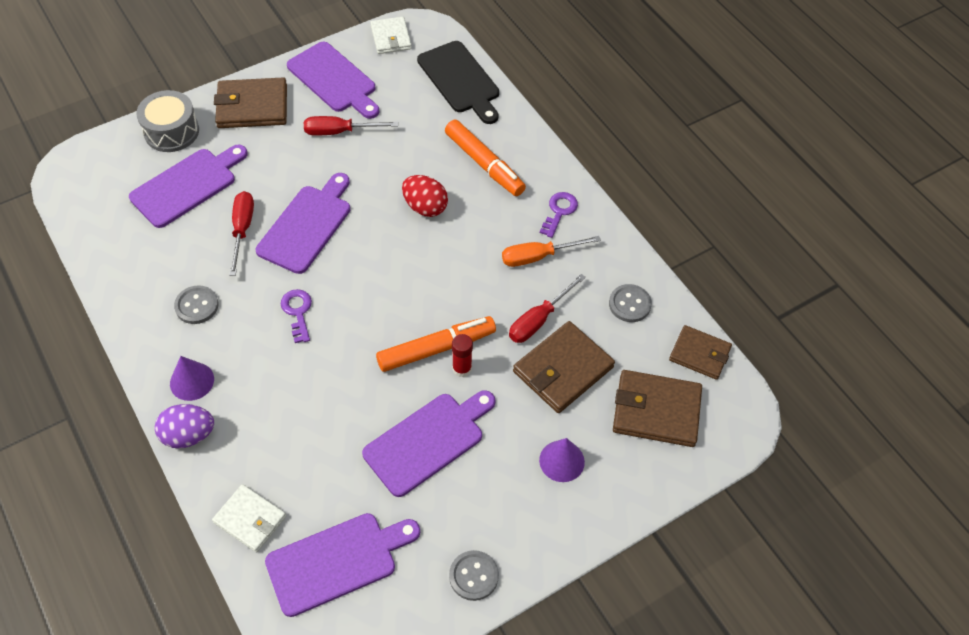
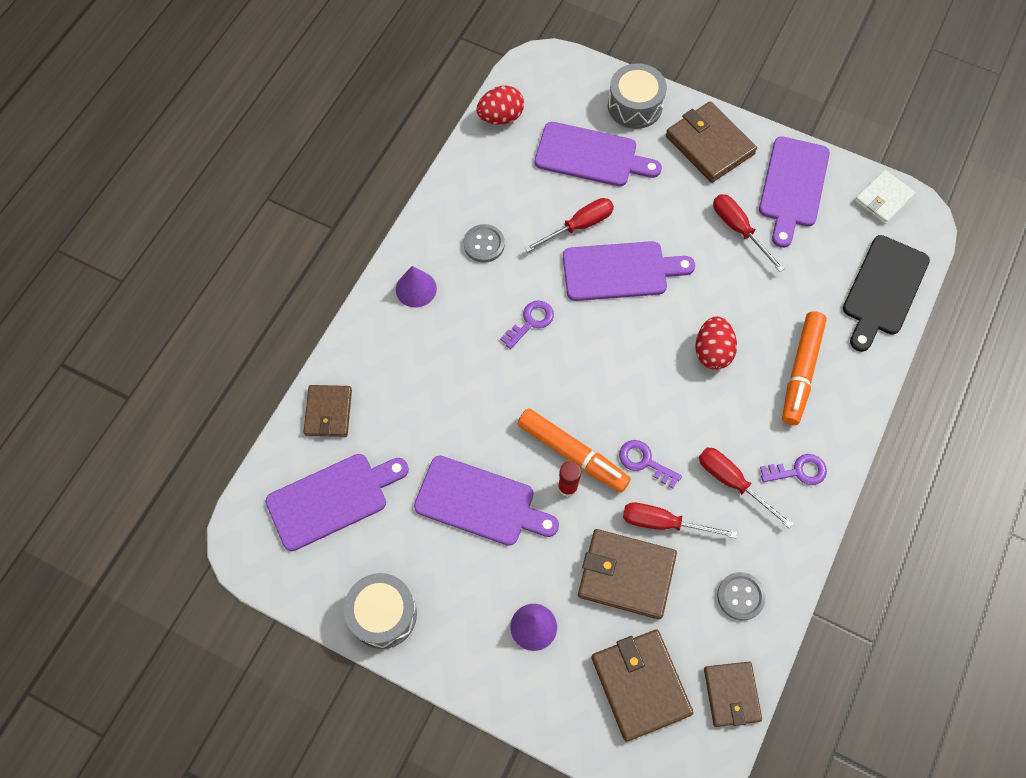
camera: 60 degrees right, 10 degrees up
(89, 226) = (500, 117): none -> red egg
(188, 435) = (369, 320): purple egg -> none
(250, 519) = (328, 412): white wallet -> brown wallet
(337, 562) = (332, 499): purple cutting board -> purple cutting board turned 60 degrees counterclockwise
(473, 576) = (383, 614): grey button -> grey drum
(480, 303) = (644, 462): none -> purple key
(538, 257) = (732, 482): orange screwdriver -> red screwdriver

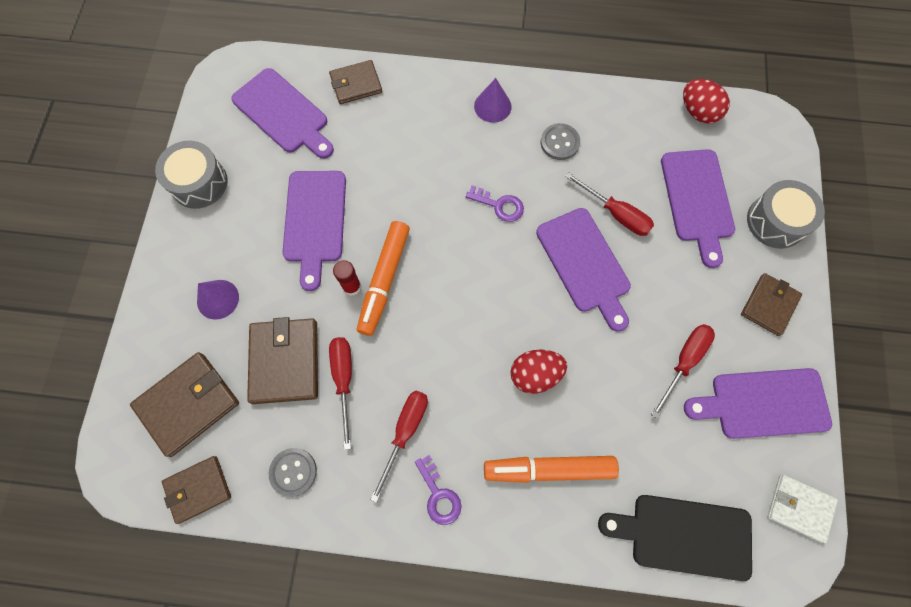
camera: 70 degrees right, 5 degrees up
(644, 462) = (398, 345): purple key -> none
(709, 145) = (769, 305): brown wallet -> brown wallet, size x0.65

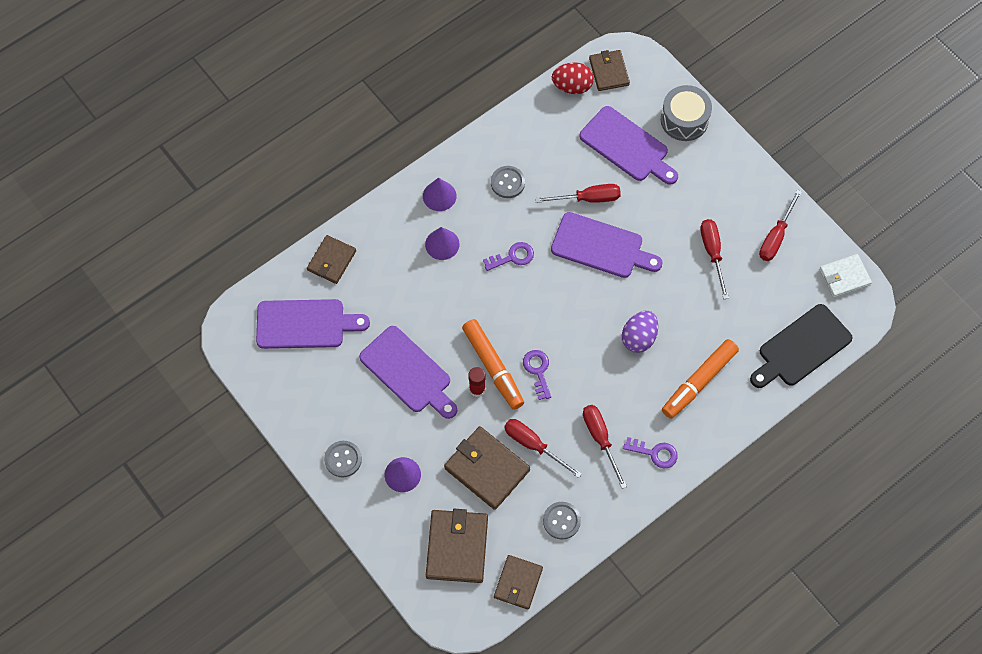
camera: 45 degrees left, 5 degrees down
(190, 242) = (343, 459): none -> grey button
(199, 183) = (302, 419): grey drum -> none
(417, 319) = (537, 371): none -> purple key
(453, 145) = (442, 244): none -> purple cone
(535, 374) = (639, 338): red egg -> purple egg
(764, 403) = (776, 236): purple cutting board -> red screwdriver
(769, 305) = (727, 176): brown wallet -> brown wallet (609, 72)

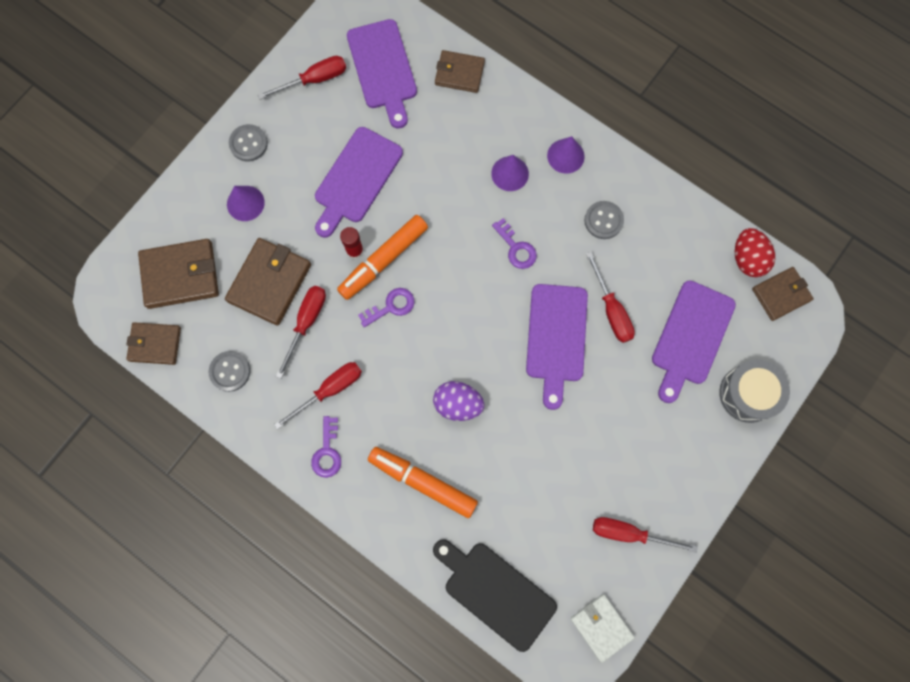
camera: 75 degrees right, 10 degrees up
(712, 253) = (586, 463): red screwdriver -> red screwdriver (314, 80)

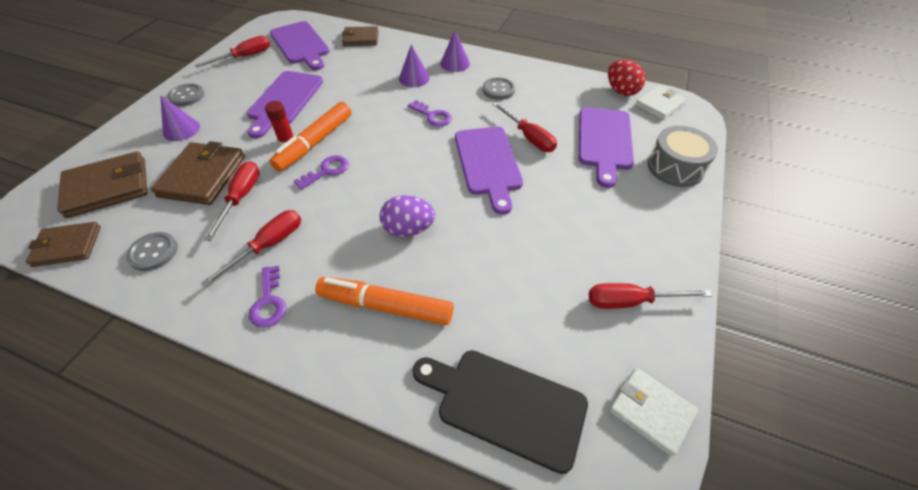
camera: 15 degrees left, 25 degrees down
(781, 294) = (659, 105): brown wallet -> white wallet

